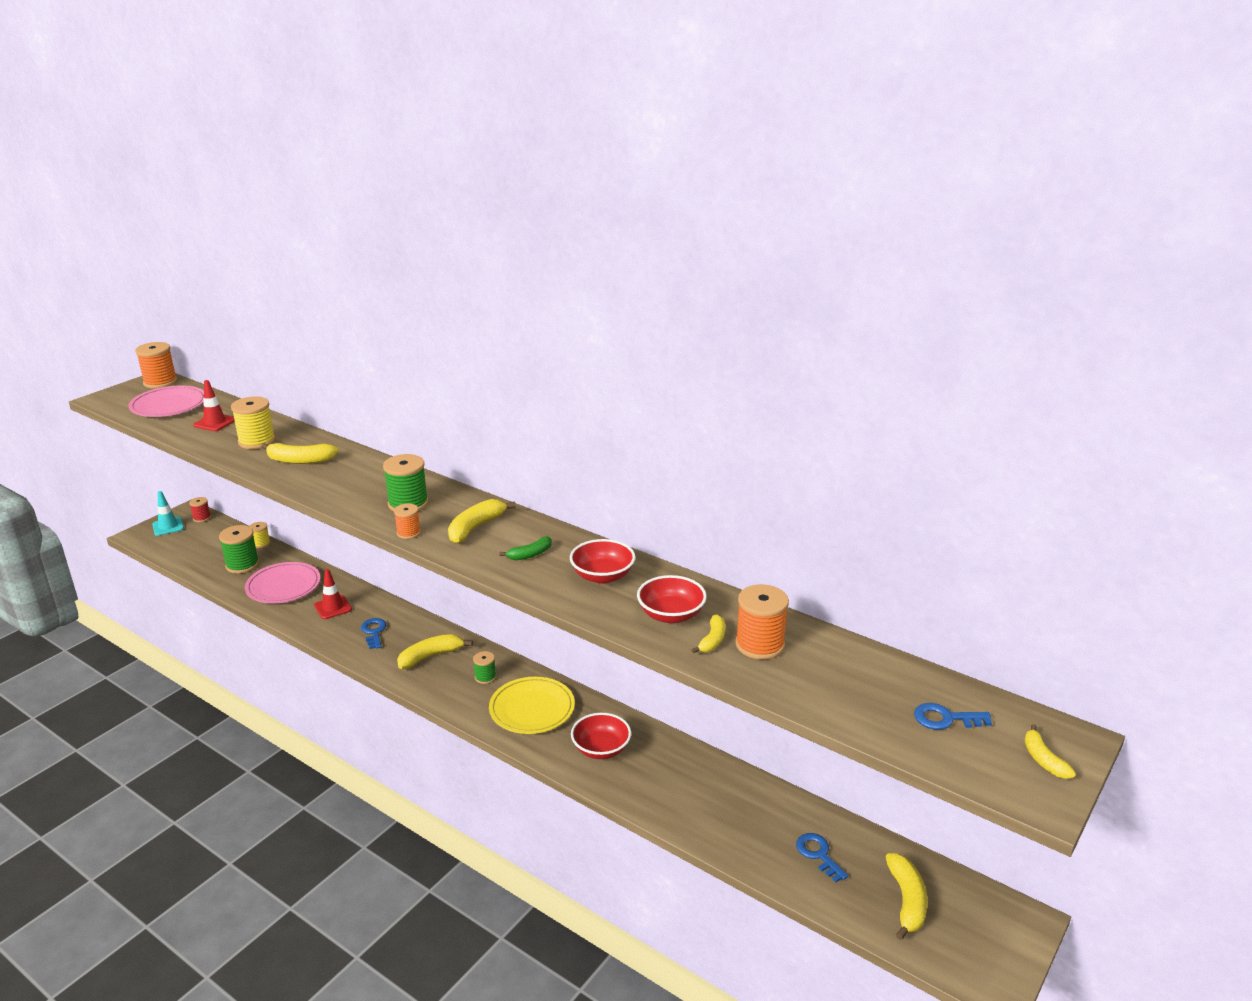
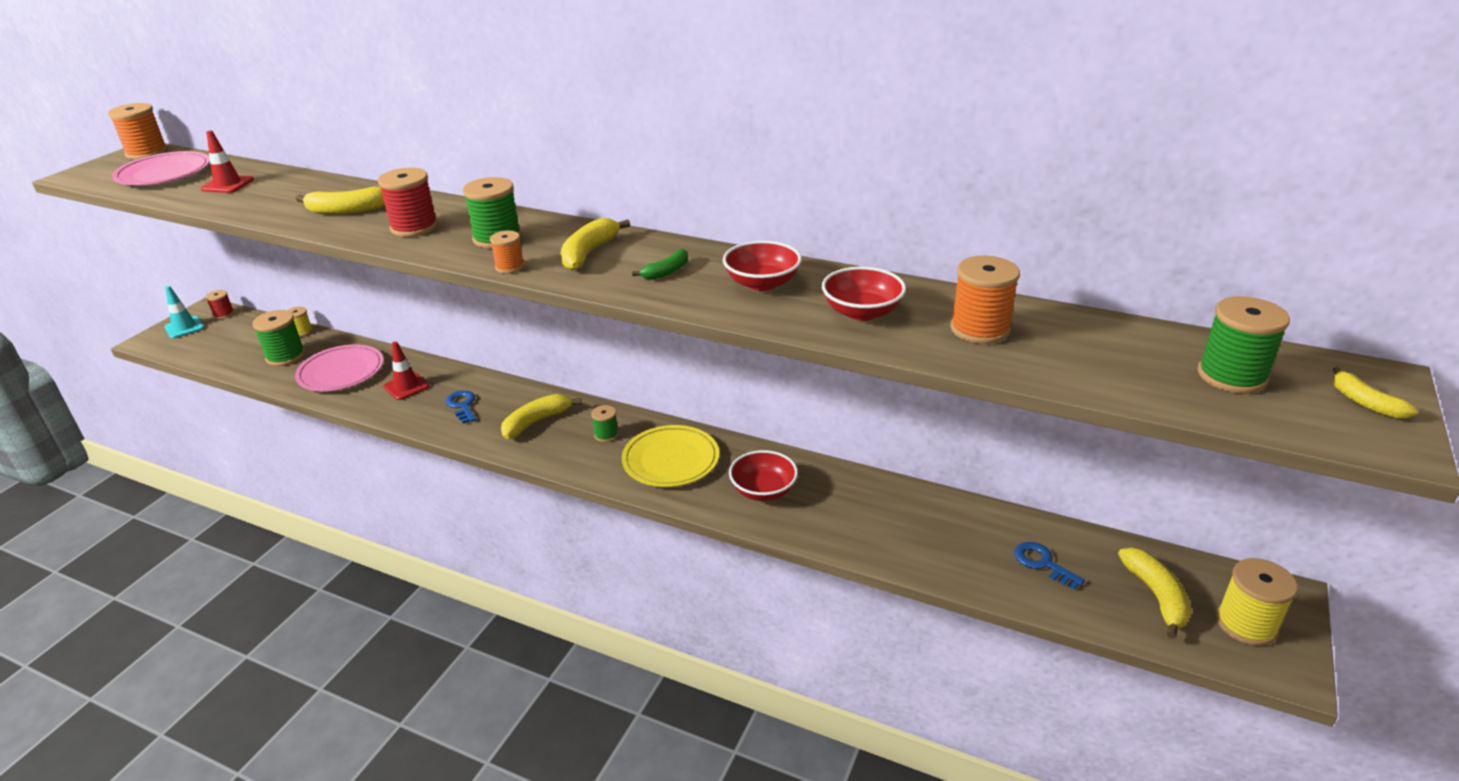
camera: 10 degrees left, 5 degrees up
(257, 441) = (287, 197): yellow spool -> yellow spool (1246, 624)
(347, 484) = (414, 227): none -> red spool
(712, 640) = (923, 331): yellow banana -> none
(945, 719) = (1231, 376): blue key -> green spool

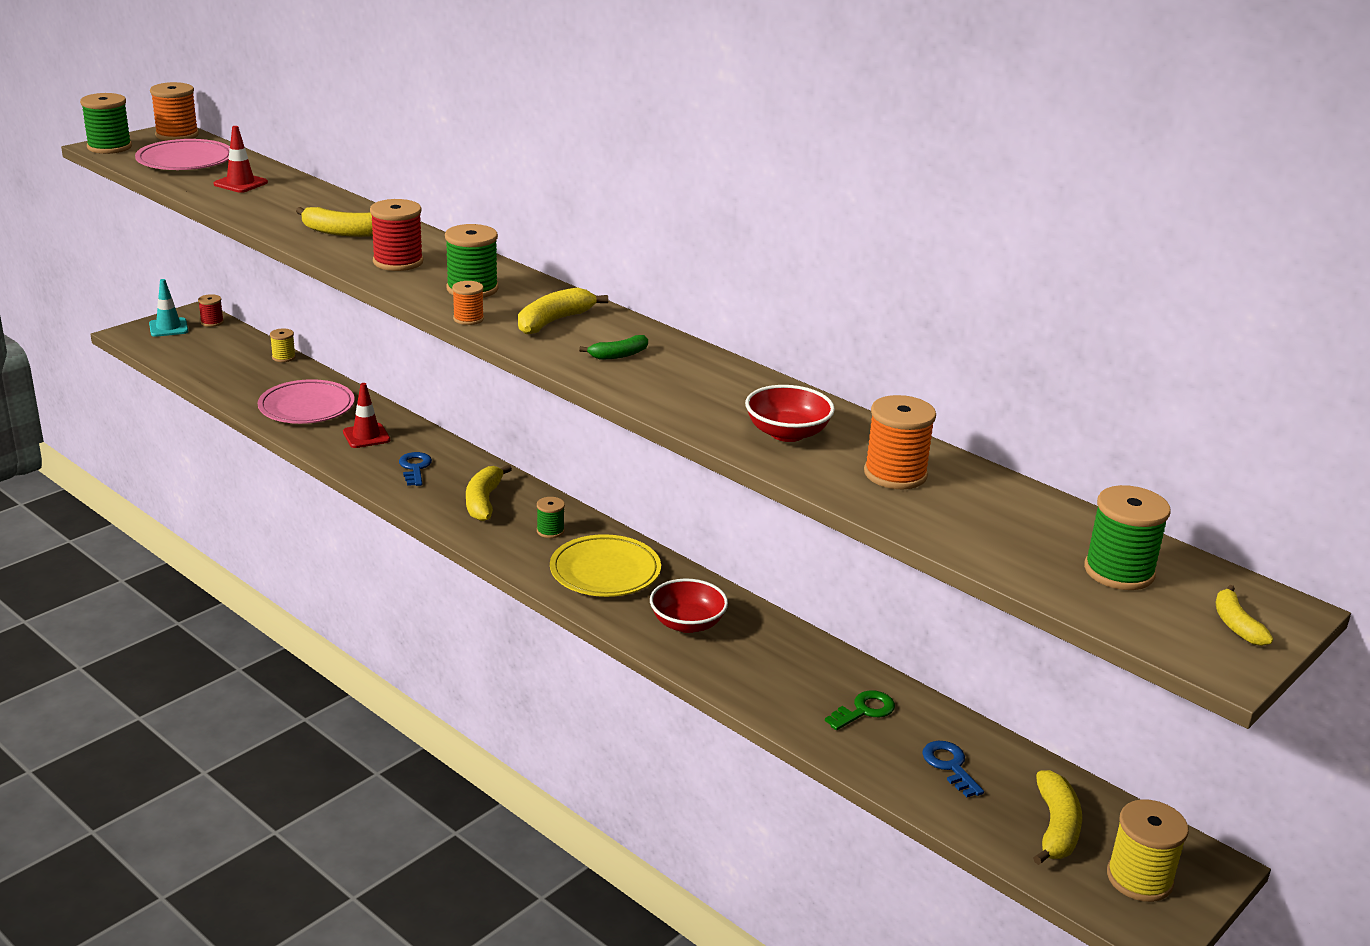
camera: 15 degrees right, 5 degrees down
(285, 356) = (257, 378): green spool -> green spool (109, 147)
(536, 422) = (483, 501): yellow banana -> yellow banana turned 60 degrees counterclockwise
(762, 283) = (707, 385): red bowl -> none
(947, 531) = (864, 710): none -> green key

